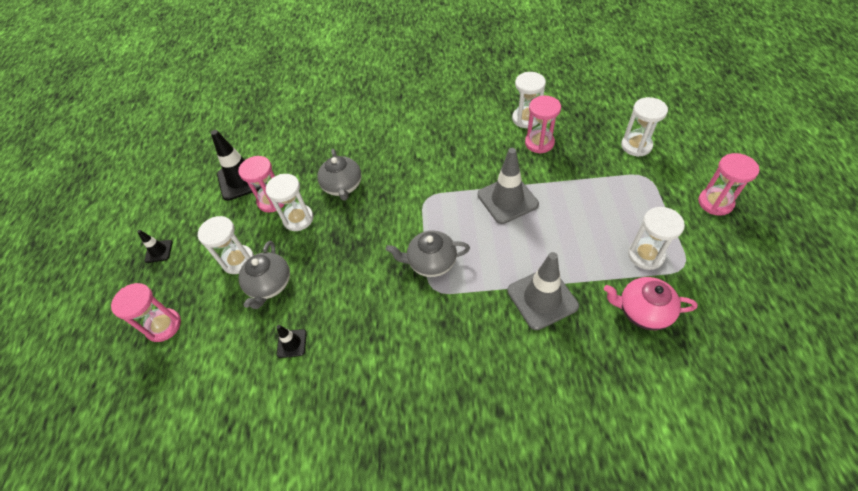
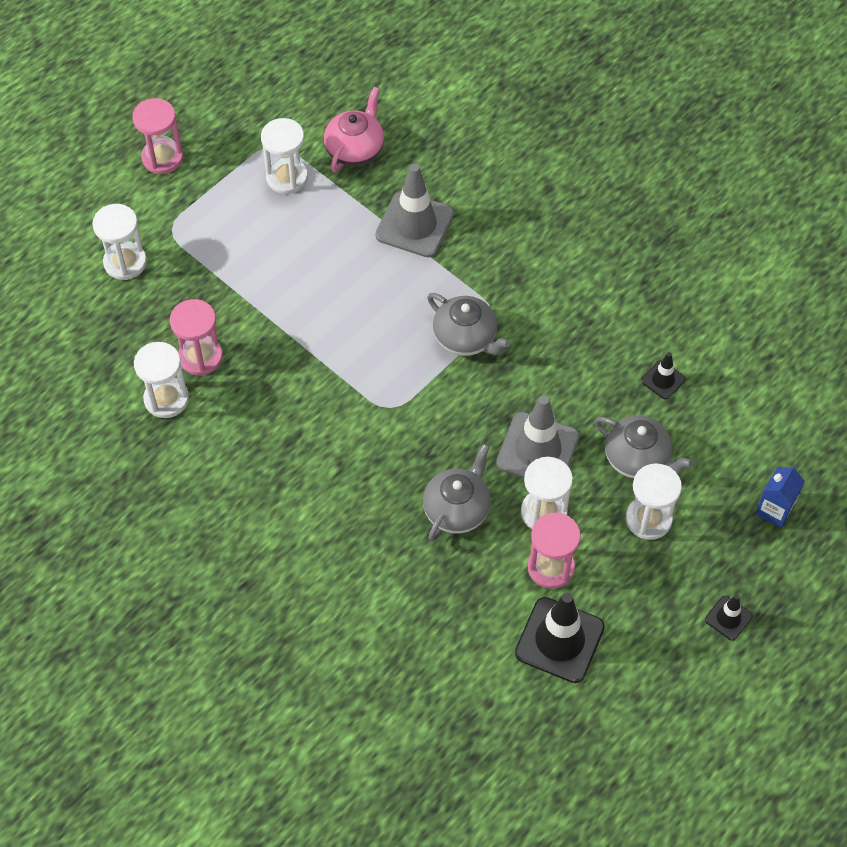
camera: 140 degrees left, 5 degrees up
(163, 326) = (774, 510): pink hourglass -> blue carton
(270, 285) = (637, 458): grey teapot -> grey teapot turned 75 degrees clockwise
(507, 199) = (320, 329): grey traffic cone -> grey traffic cone (537, 450)
(643, 311) = (355, 149): pink teapot -> pink teapot turned 120 degrees counterclockwise

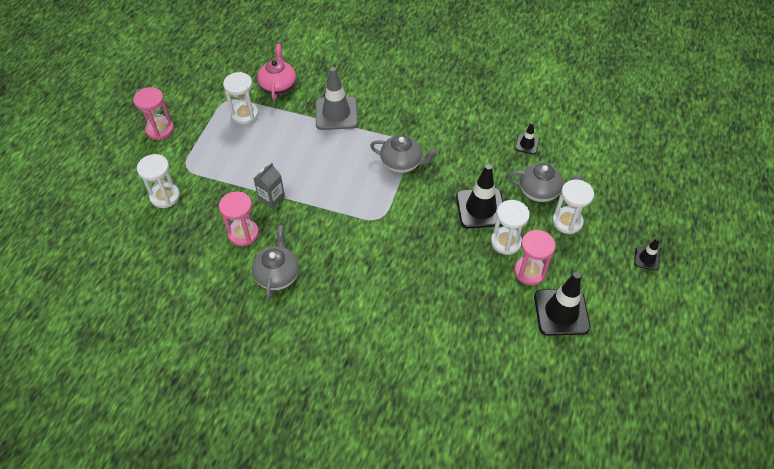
camera: 25 degrees left, 5 degrees down
(166, 399) = (233, 267): white hourglass -> none
(262, 320) = (271, 198): none -> grey carton
(457, 509) = (454, 260): grey teapot -> grey teapot (277, 275)
(537, 450) = (480, 208): grey traffic cone -> black traffic cone
(774, 510) = (631, 189): blue carton -> none

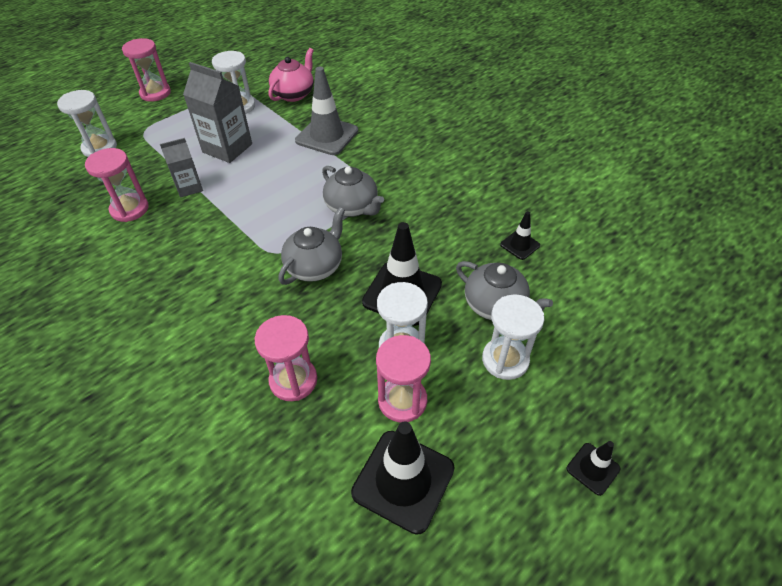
camera: 30 degrees right, 5 degrees down
(269, 154) = (227, 148): none -> grey carton
(277, 275) = (119, 263): grey teapot -> grey teapot (315, 266)
(460, 291) = (293, 380): none -> pink hourglass

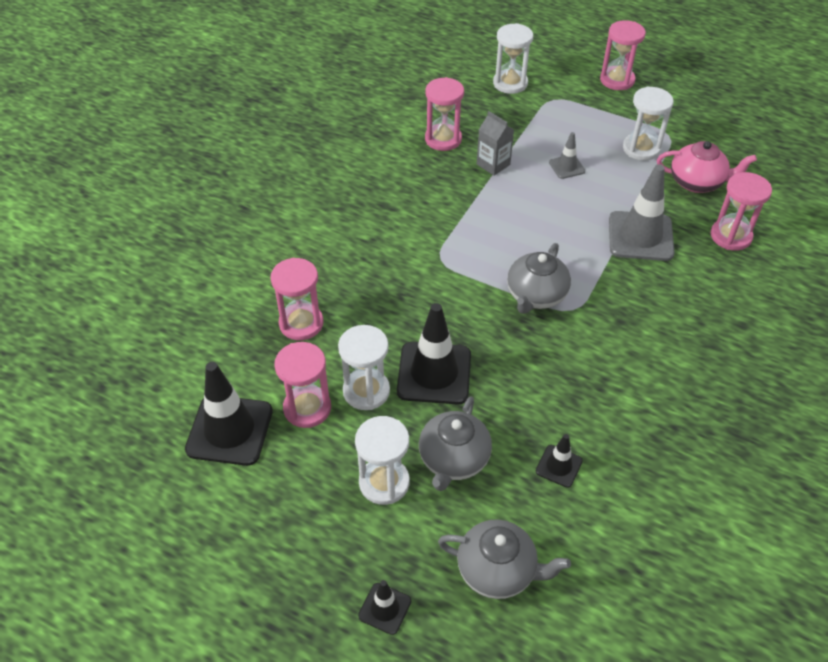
camera: 70 degrees right, 0 degrees up
(227, 148) = (566, 167): grey carton -> grey traffic cone
(315, 266) = (437, 294): grey teapot -> grey teapot (497, 570)
(354, 98) = (730, 236): none -> pink hourglass
(593, 469) = (282, 581): black traffic cone -> black traffic cone (385, 608)

